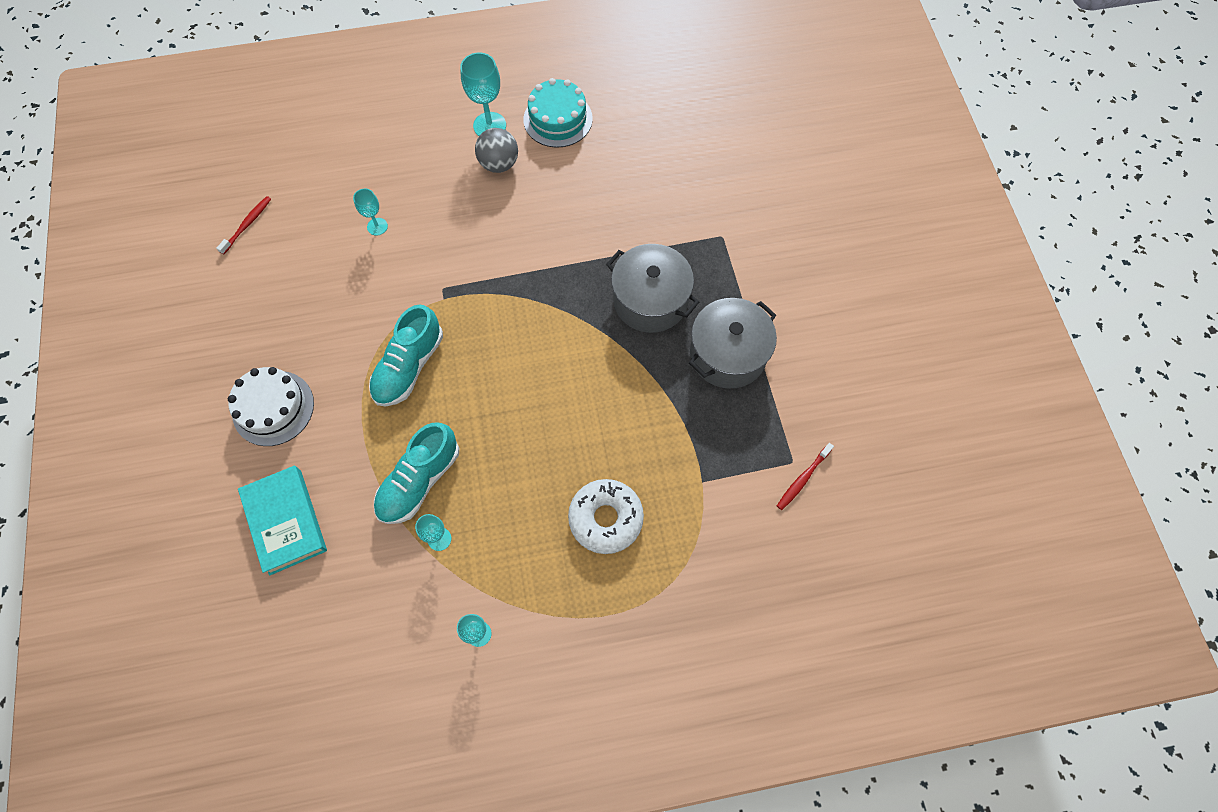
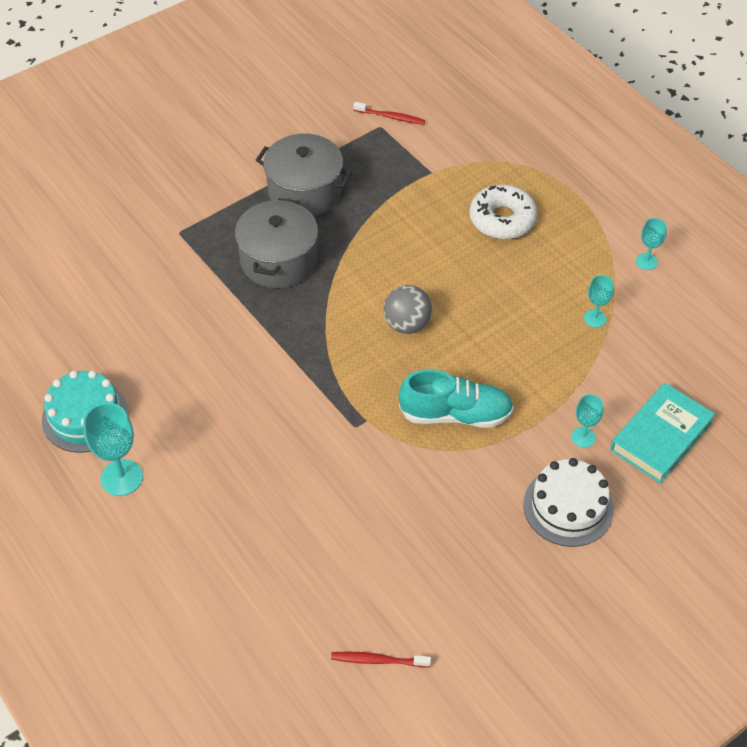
camera: 115 degrees left, 15 degrees down
(377, 226) = (312, 522): turquoise goblet -> turquoise goblet (583, 437)
(419, 481) = (557, 355): turquoise shoe -> none
(499, 164) = (173, 445): grey ball -> grey ball (407, 324)

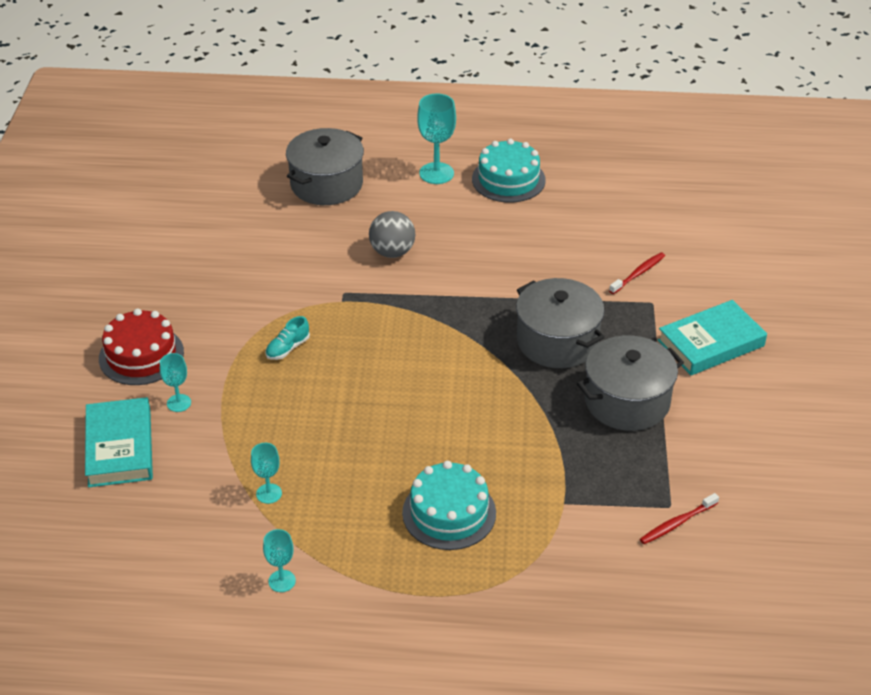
camera: 130 degrees right, 10 degrees down
(197, 180) = (711, 343): none -> turquoise book
(217, 555) = (326, 184): none -> grey pot
(378, 660) = (169, 209): red toothbrush -> red toothbrush (638, 274)
(407, 324) = (402, 374): grey ball -> grey ball (392, 252)
(455, 414) = (287, 348): turquoise shoe -> turquoise shoe, size x0.49
(502, 219) = (449, 513): white donut -> turquoise cake
(568, 507) = (141, 355): white cake -> red cake

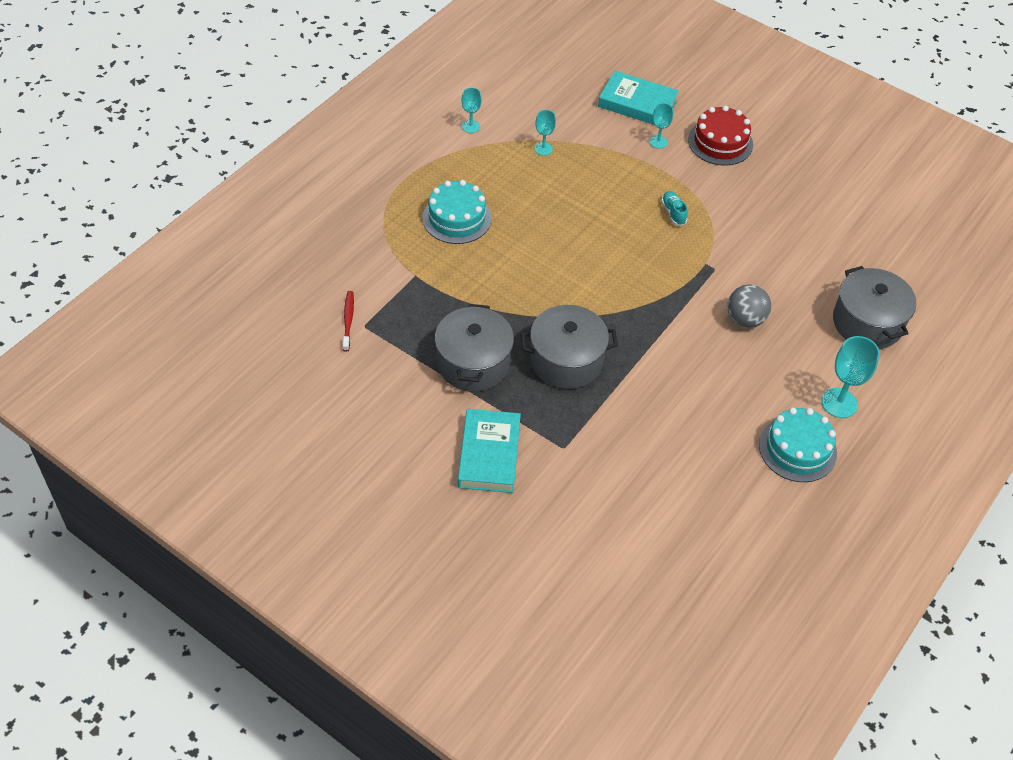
camera: 120 degrees right, 10 degrees up
(638, 274) = (605, 461): red toothbrush -> none

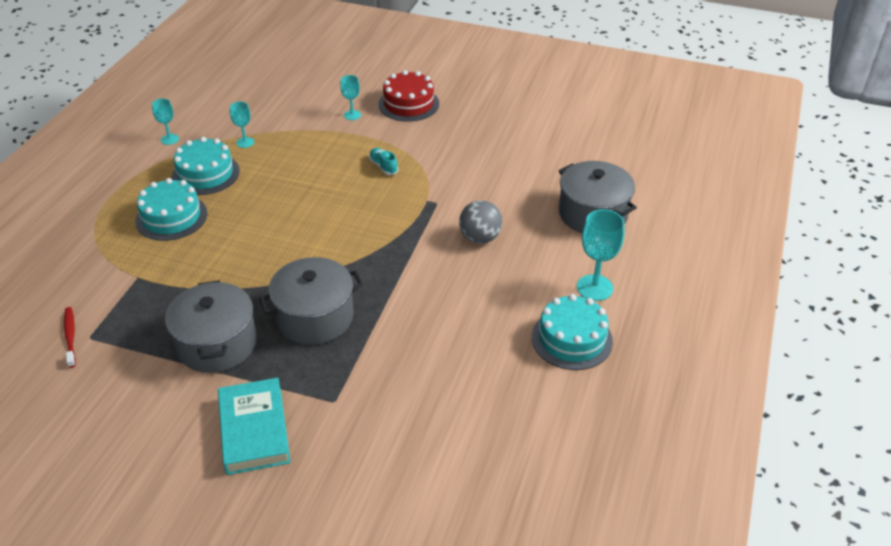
camera: 15 degrees left, 10 degrees down
(497, 177) = (205, 174): none -> turquoise cake
(637, 103) = (324, 90): turquoise book -> none

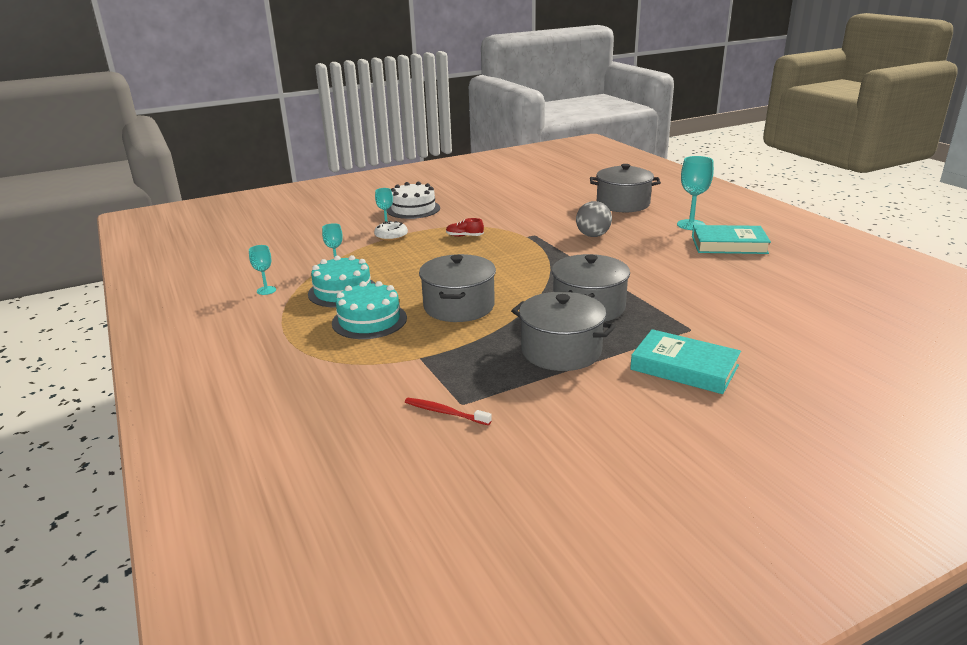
camera: 45 degrees left, 15 degrees down
(240, 246) = (459, 306): none -> grey pot
(335, 130) = (391, 236): none -> white donut
(383, 166) = (464, 236): turquoise shoe -> red shoe
(408, 104) = (413, 209): red cake -> white cake
(572, 339) = (729, 245): turquoise cake -> turquoise book

